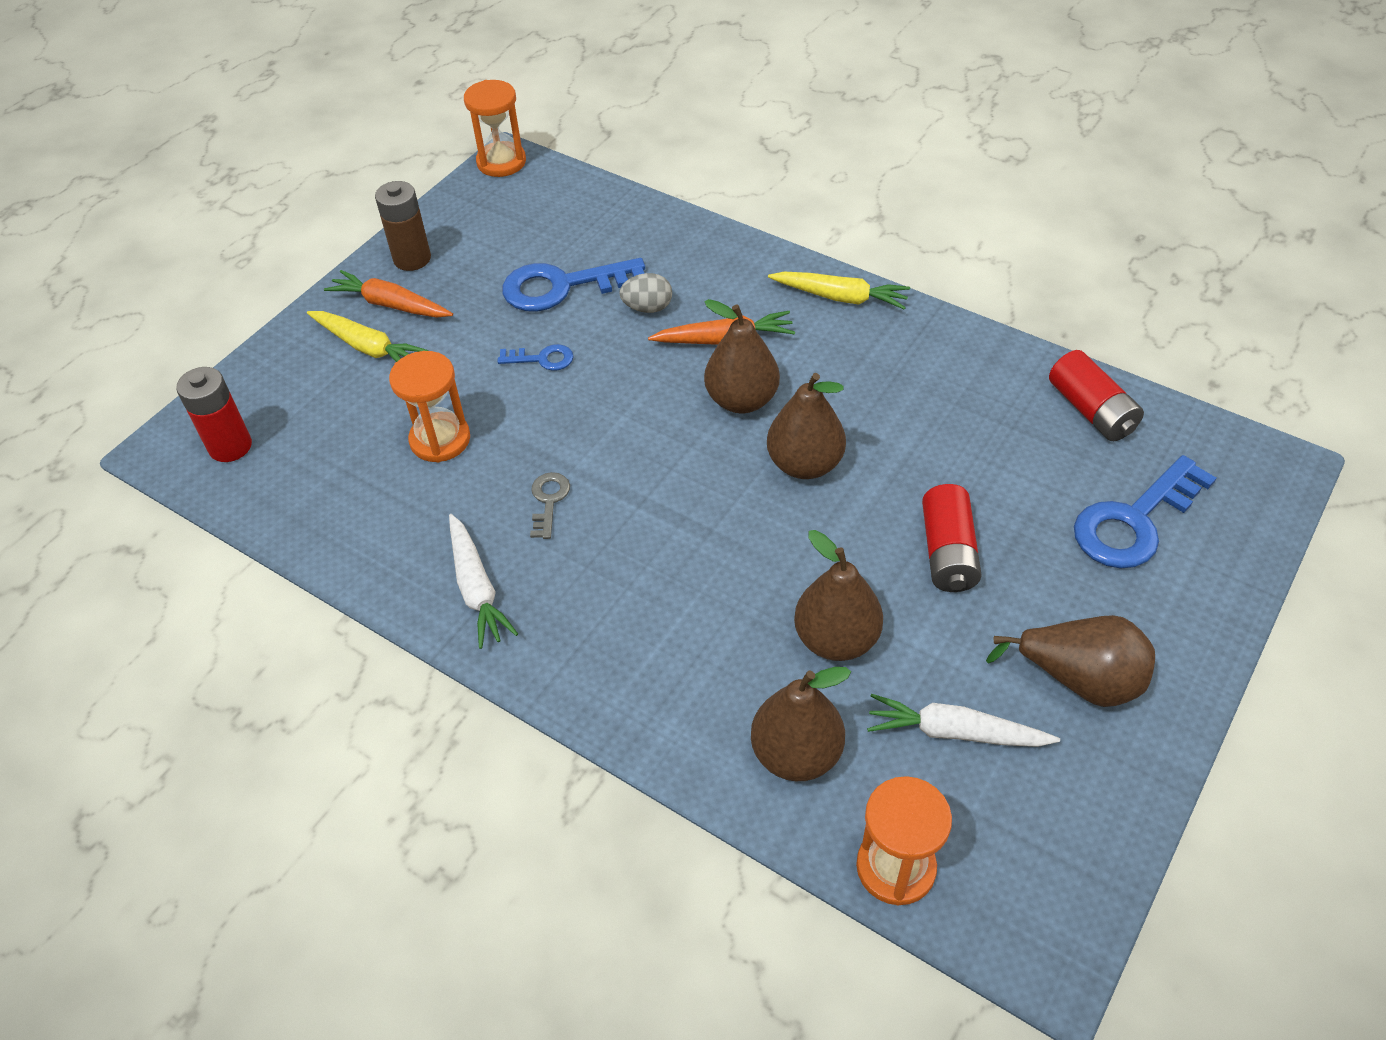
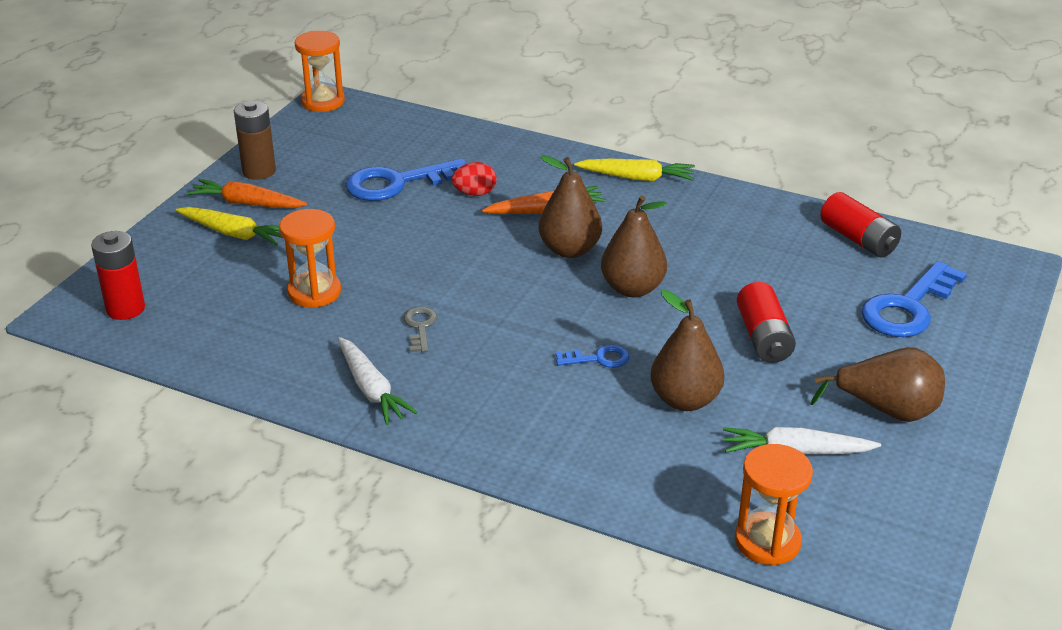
camera: 10 degrees left, 15 degrees down
(542, 359) = (391, 233): blue key -> blue key (598, 359)
(647, 308) = (475, 193): grey egg -> red egg
(796, 754) = (669, 476): brown pear -> none

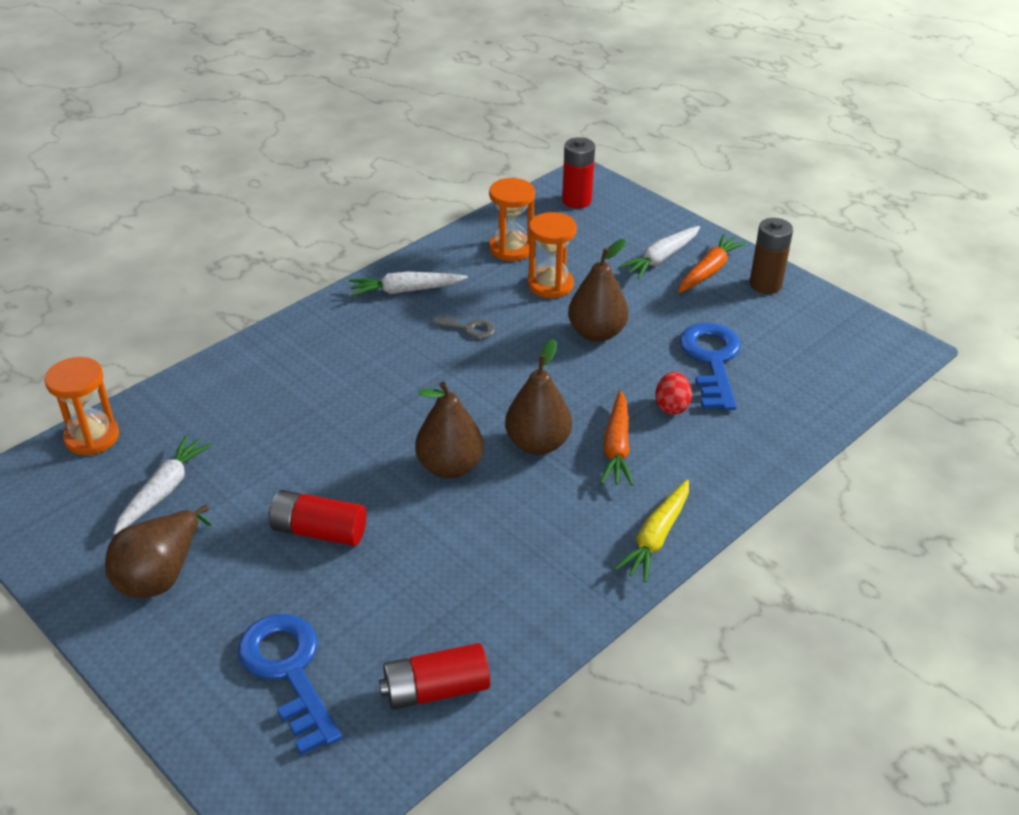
camera: 110 degrees right, 5 degrees up
(234, 234) = (661, 258): yellow carrot -> white carrot
(323, 102) = (903, 343): orange hourglass -> orange hourglass (511, 249)
(598, 359) = (362, 414): blue key -> none
(685, 400) = (274, 448): brown pear -> brown pear (596, 333)

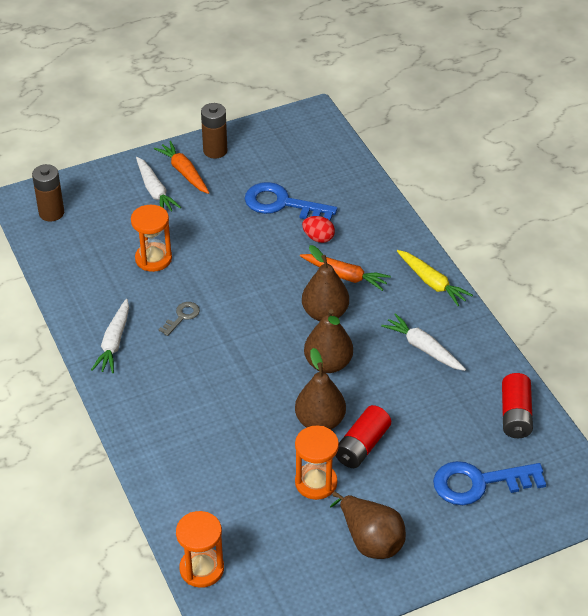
camera: 70 degrees left, 5 degrees up
(163, 491) = (284, 529): white carrot -> white carrot (423, 348)
(511, 249) = (94, 268): orange hourglass -> orange hourglass (316, 482)
(576, 200) = (51, 213): red battery -> brown battery
(596, 333) = (223, 251): brown pear -> brown pear (320, 421)

